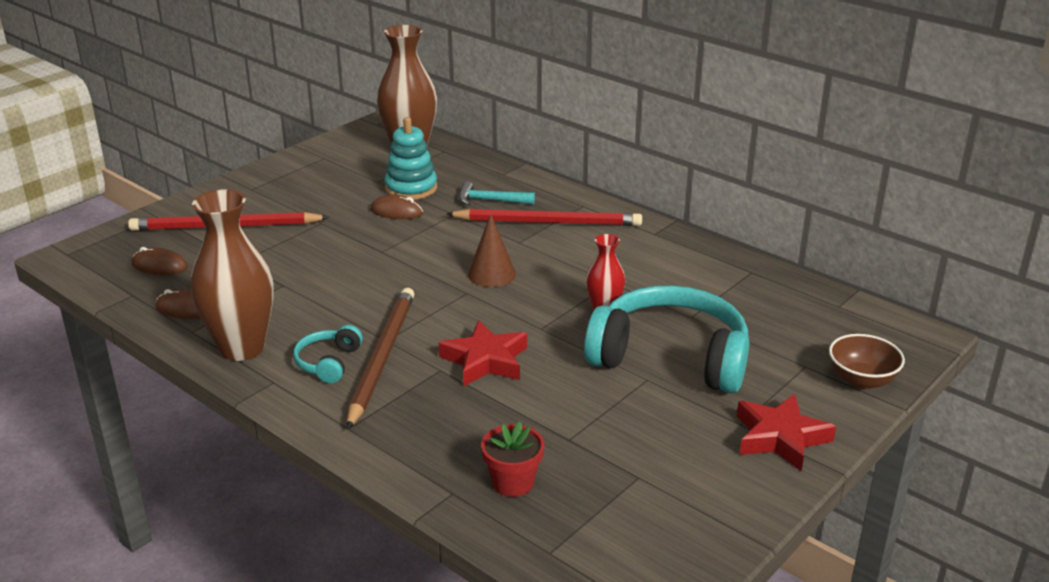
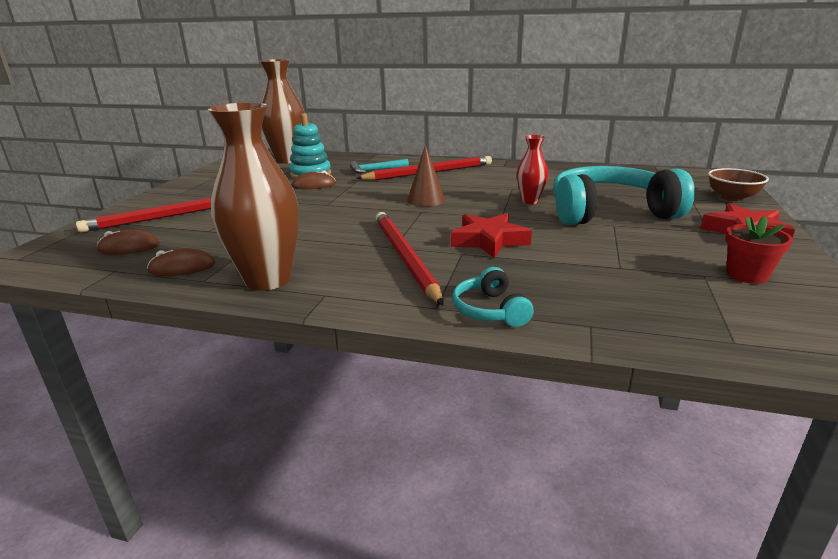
camera: 25 degrees left, 5 degrees down
(328, 363) = (362, 271): turquoise headphones -> turquoise headphones (490, 310)
(382, 357) = (404, 257): brown pencil -> red pencil
(513, 483) = (626, 304): red flower pot -> red flower pot (747, 275)

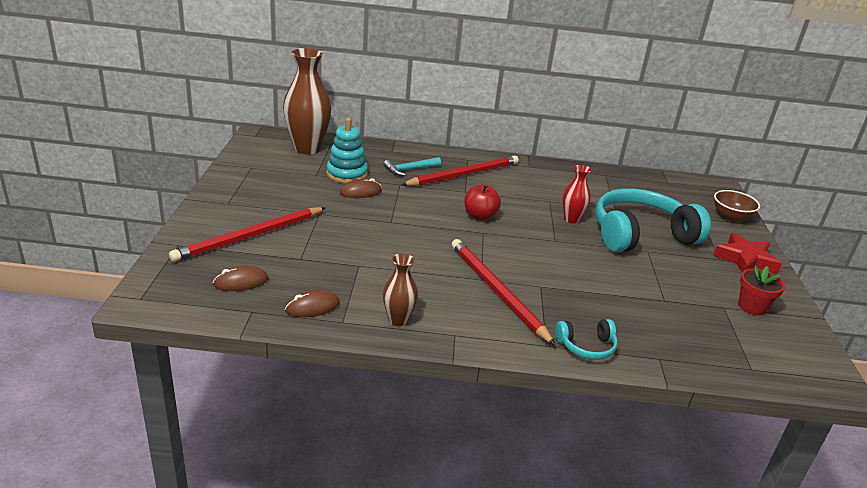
camera: 15 degrees left, 5 degrees up
(267, 280) = (398, 320): brown vase -> brown vase, size x0.52
(426, 200) = (480, 216): brown cone -> red apple
(488, 241) = (556, 271): red star -> none
(490, 310) = (586, 346): turquoise headphones -> turquoise headphones turned 75 degrees counterclockwise

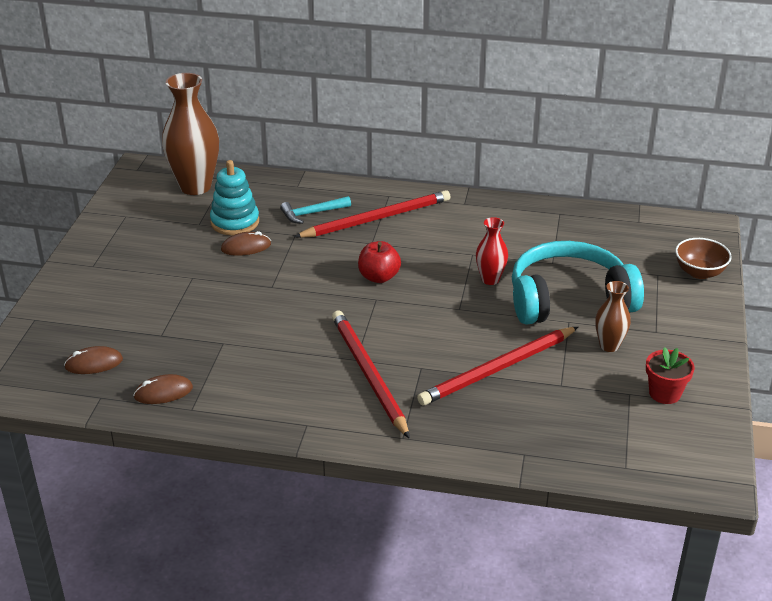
camera: 10 degrees right, 5 degrees up
(250, 236) = (111, 308): red pencil -> red pencil (497, 369)
(398, 320) = (250, 407): brown vase -> brown vase (609, 346)
(586, 346) = (447, 439): turquoise headphones -> none
(745, 259) = (688, 332): red star -> none

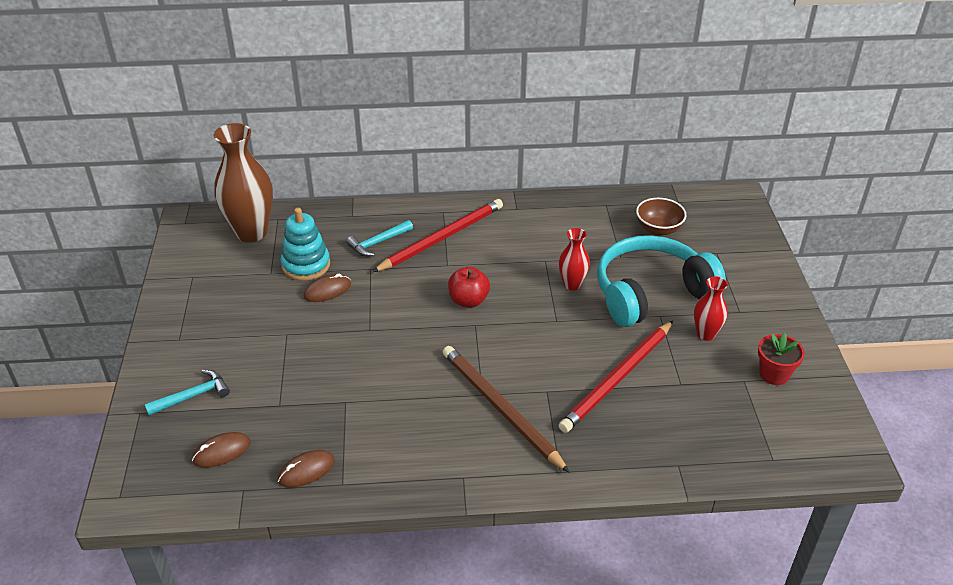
camera: 15 degrees left, 5 degrees up
(86, 314) = (193, 396): none -> turquoise hammer
(368, 374) = (500, 408): red pencil -> brown pencil
(609, 346) = (705, 334): brown vase -> red vase
(699, 272) = (751, 244): brown bowl -> brown bowl (658, 229)

